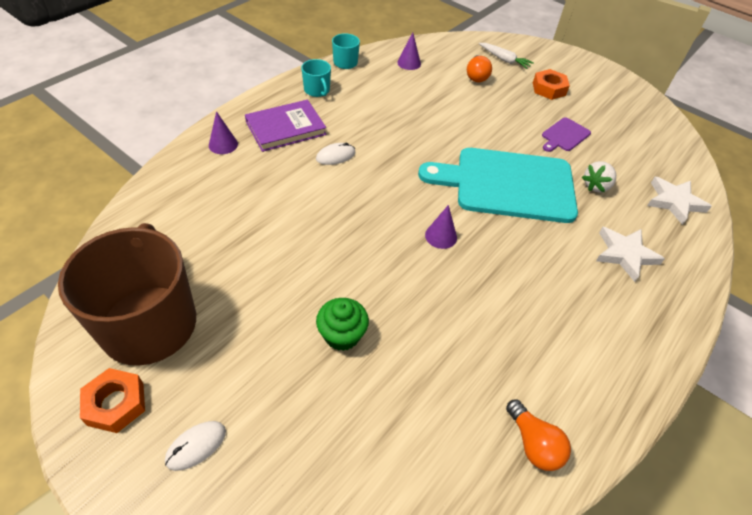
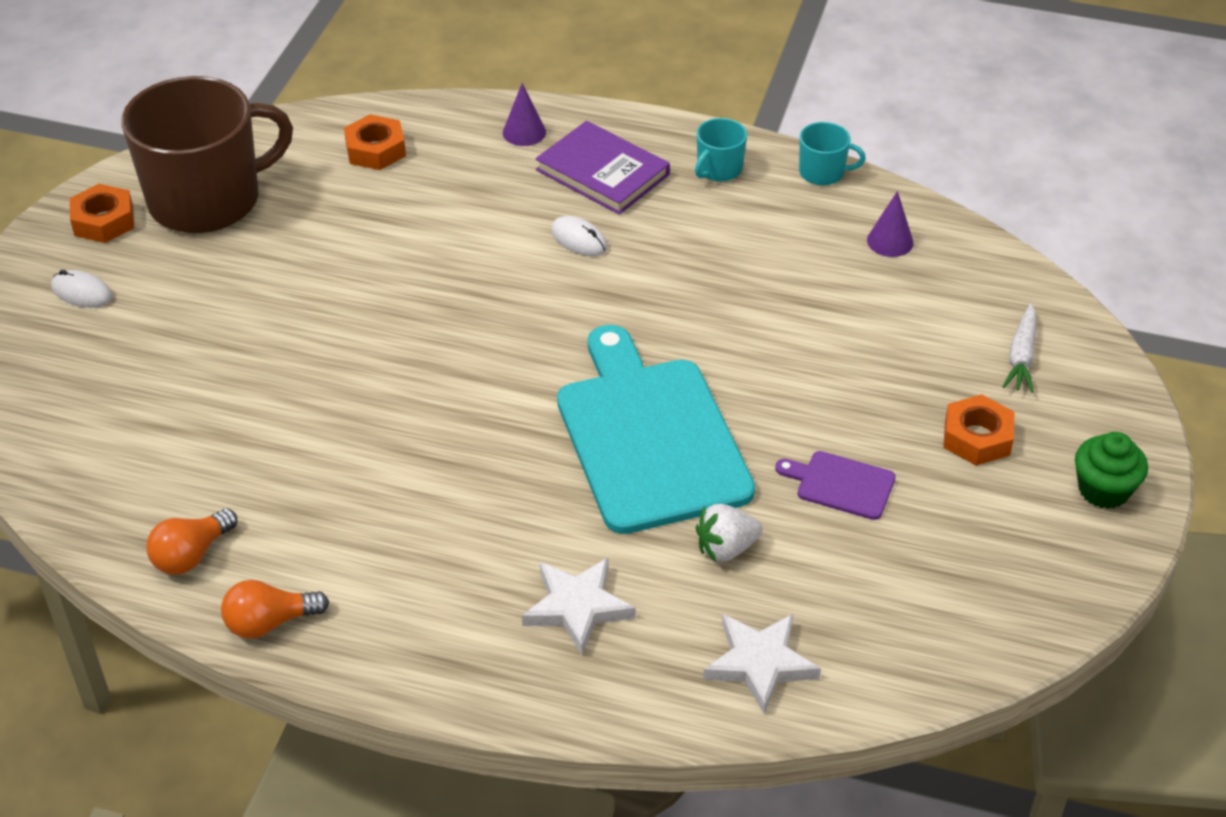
camera: 70 degrees right, 5 degrees down
(179, 213) = (375, 150): none -> orange nut
(342, 335) = (265, 349): green cupcake -> green cupcake (1103, 490)
(441, 236) = (484, 390): purple cone -> none
(476, 76) = (927, 333): orange light bulb -> orange light bulb (270, 622)
(596, 186) = (726, 548): white strawberry -> white strawberry turned 45 degrees counterclockwise

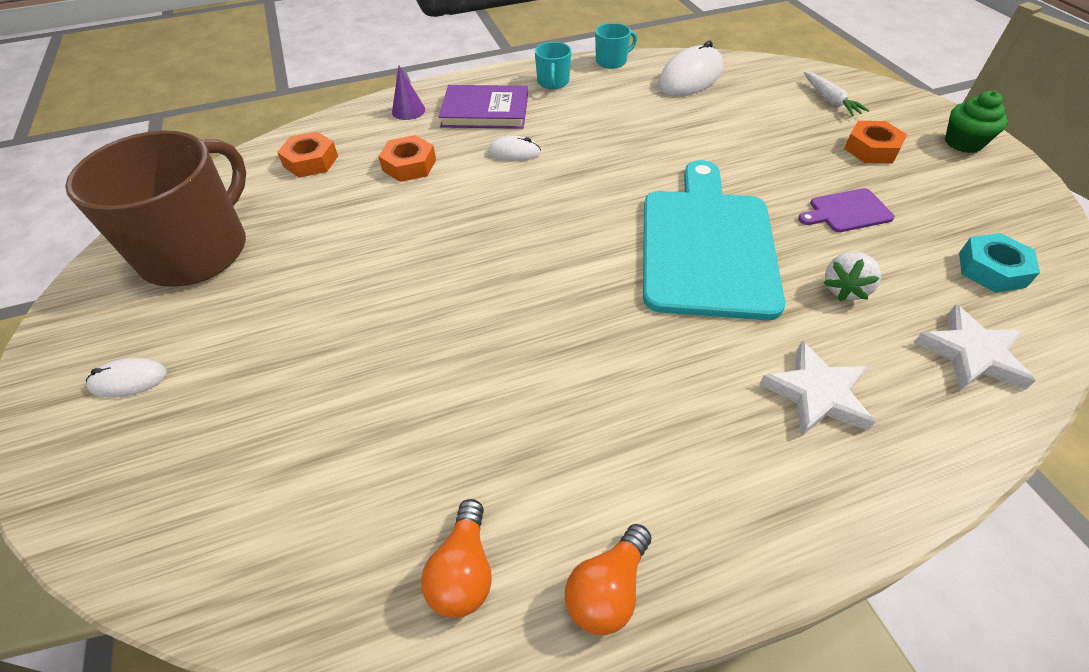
camera: 35 degrees left, 5 degrees up
(104, 221) = (106, 310): orange nut -> orange nut (409, 165)
(649, 438) = (707, 246): turquoise cutting board -> turquoise cutting board turned 60 degrees clockwise
(890, 241) = (690, 77): purple cone -> white mouse
(902, 618) = (991, 269): none -> turquoise nut

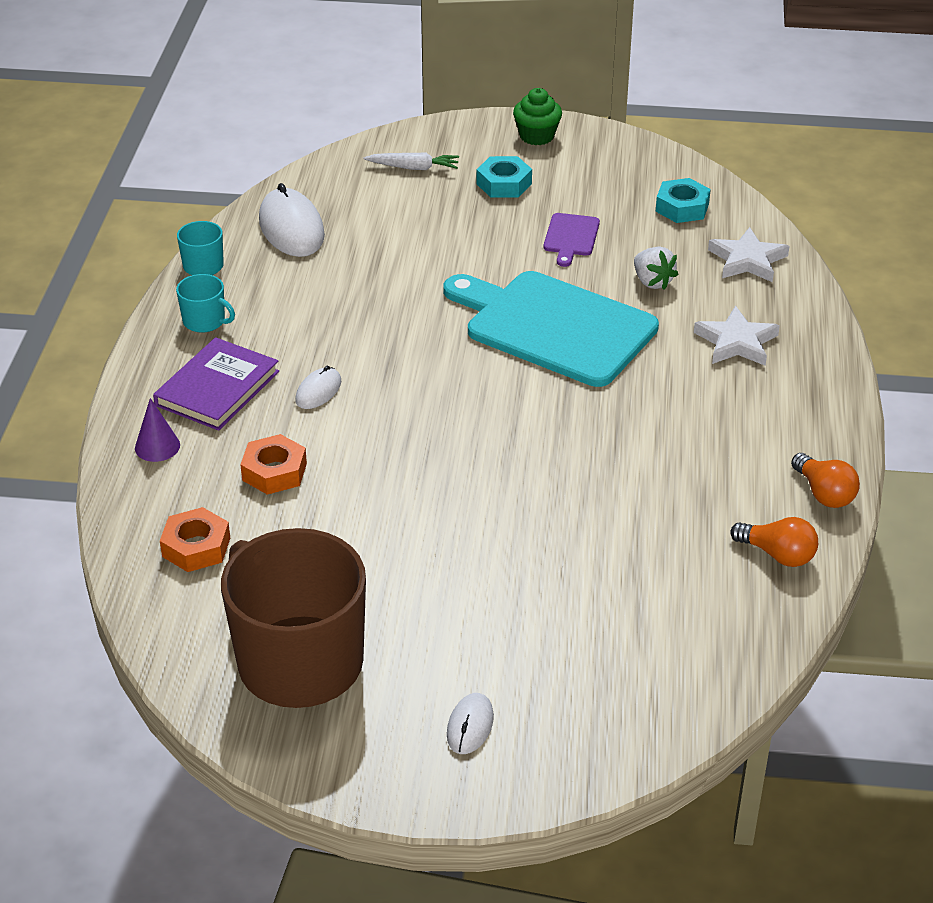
camera: 65 degrees left, 10 degrees down
(871, 149) = (504, 184): orange nut -> turquoise nut

